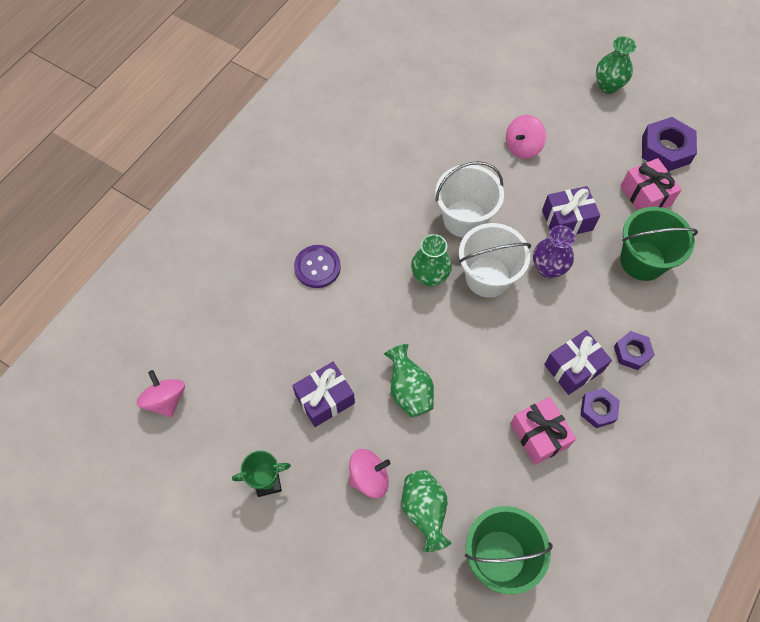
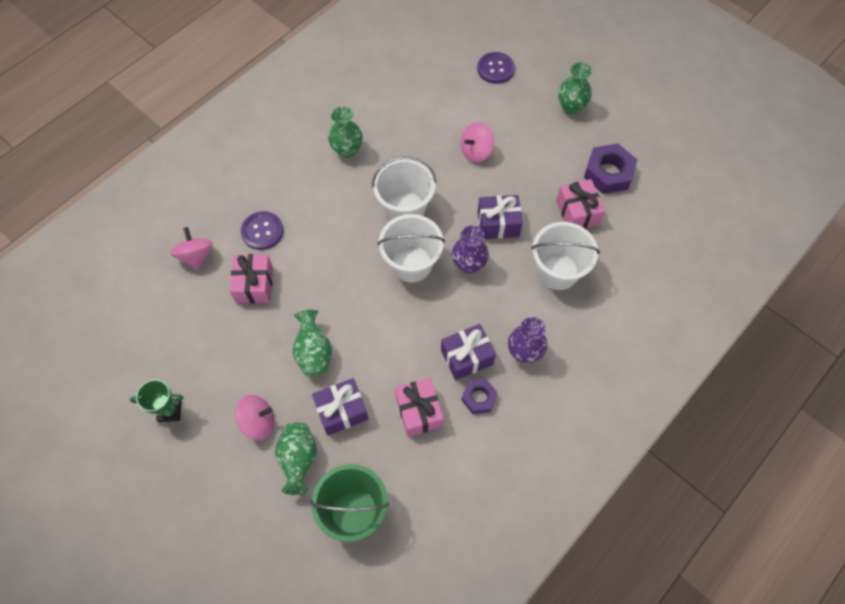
camera: 10 degrees right, 0 degrees up
(166, 400) = (102, 325): pink spinning top -> pink spinning top (196, 256)
(324, 327) = (254, 285): none -> pink gift
(325, 399) = (238, 348): purple gift -> purple gift (342, 411)
(430, 277) = (359, 255): green vase -> green vase (347, 150)
(519, 57) = (495, 69): none -> purple button
(632, 352) = (524, 352): purple nut -> purple vase
(642, 261) = (557, 271): green bucket -> white bucket

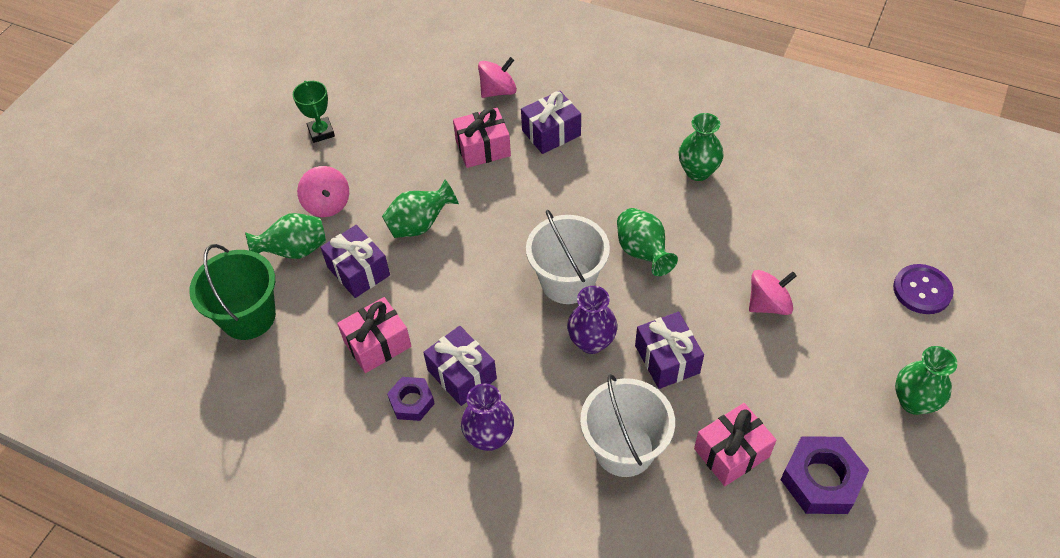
camera: 75 degrees right, 10 degrees down
(262, 231) = (551, 133): purple button -> purple gift
(405, 208) = (642, 252): white bucket -> green vase
(476, 151) = (768, 304): pink spinning top -> pink spinning top turned 120 degrees clockwise

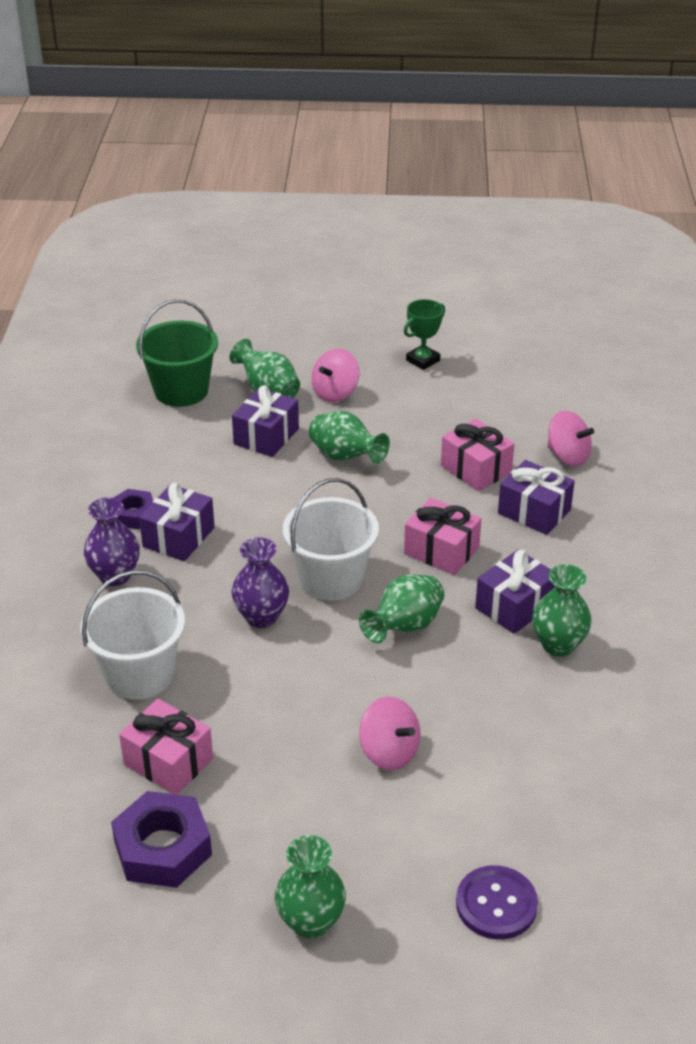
camera: 65 degrees right, 15 degrees down
(377, 344) = (188, 474): pink gift -> pink gift (441, 551)
(667, 359) = (267, 681): purple gift -> purple gift (514, 606)

